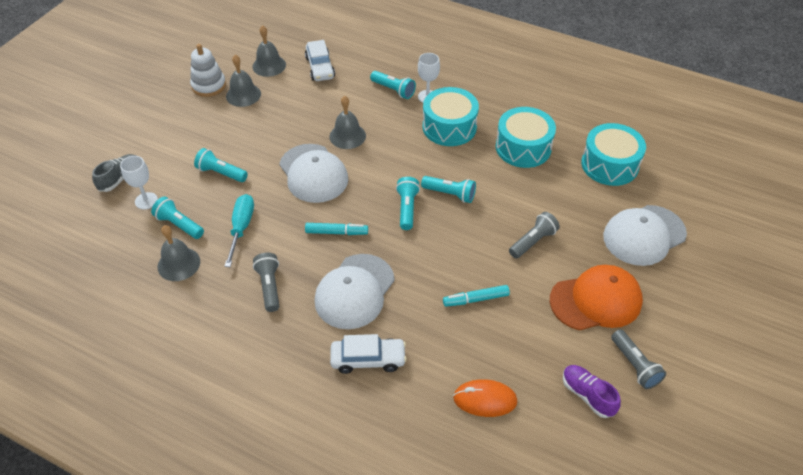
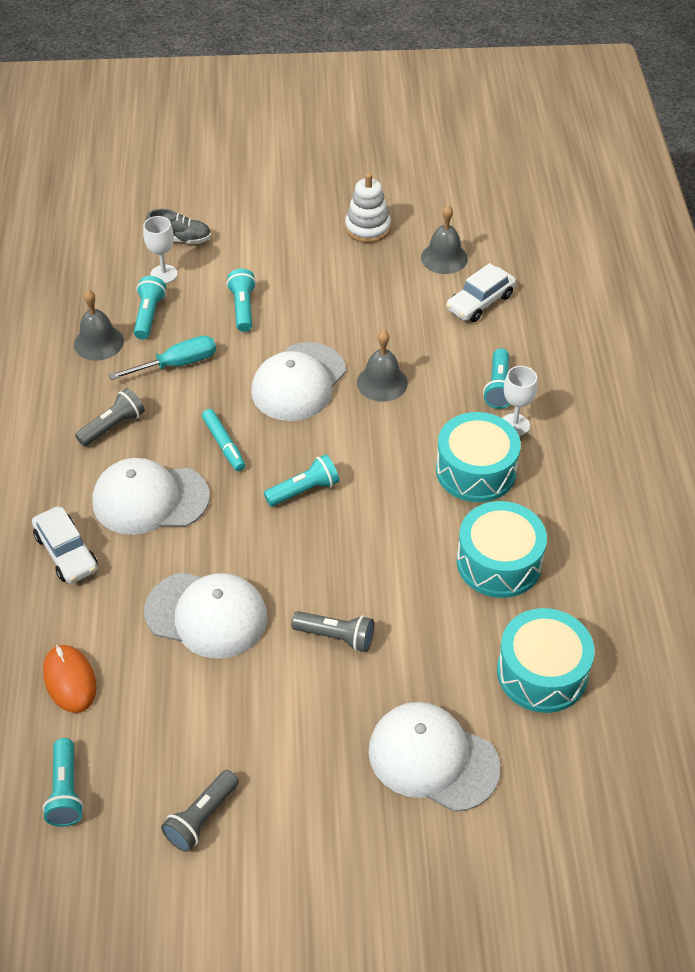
camera: 60 degrees right, 0 degrees up
(243, 95) = (376, 262): grey bell -> none
(450, 194) = (357, 521): turquoise flashlight -> turquoise flashlight (66, 791)
(475, 299) = (206, 614): turquoise marker -> white cap
(587, 395) = (129, 781): purple shoe -> none
(596, 300) = (281, 740): orange cap -> none

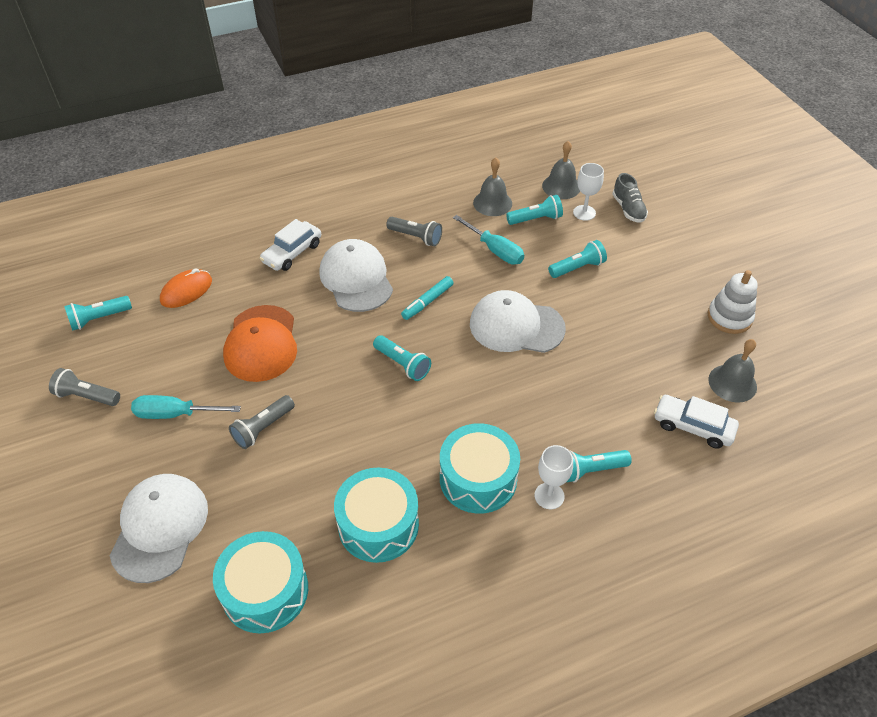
camera: 70 degrees right, 0 degrees up
(206, 614) = (261, 343): white cap -> orange cap
(276, 722) = (174, 414): none -> turquoise screwdriver
(336, 637) = (263, 428): grey flashlight -> grey flashlight turned 45 degrees clockwise
(382, 382) = (547, 381): grey bell -> grey bell (561, 186)

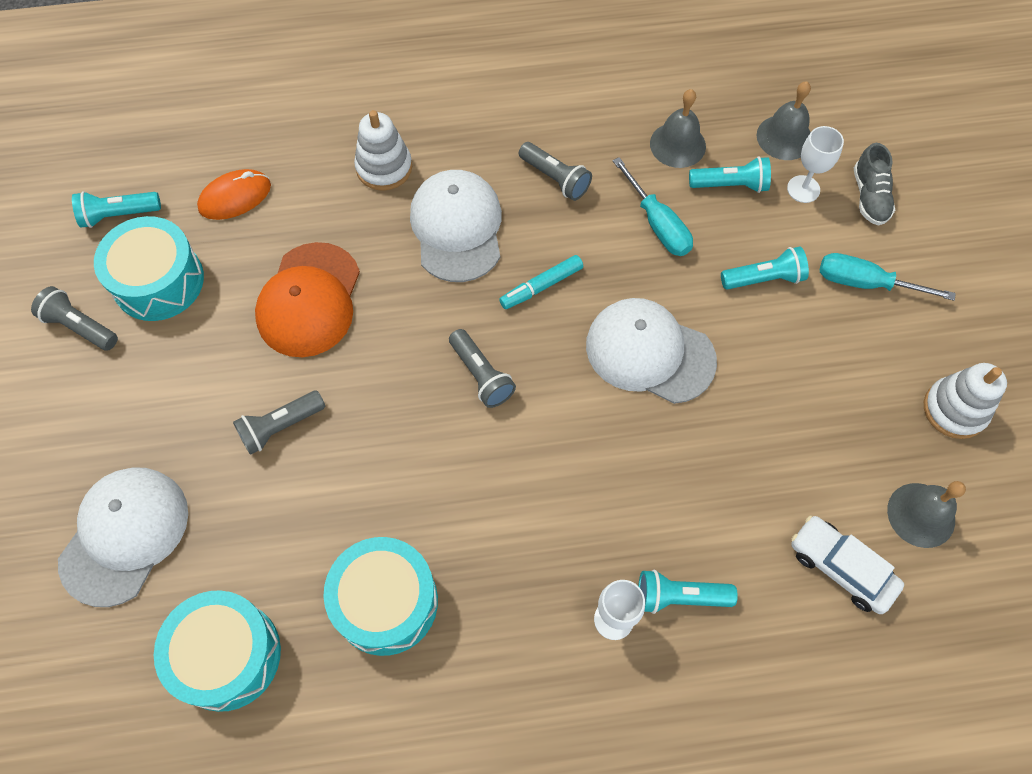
camera: 15 degrees right, 15 degrees up
(174, 414) = (178, 379): turquoise screwdriver -> turquoise screwdriver (864, 283)
(292, 253) = (384, 167): white car -> white stacking toy
(402, 364) = (481, 375): turquoise flashlight -> grey flashlight
(478, 478) = (529, 570): turquoise drum -> turquoise drum (158, 281)

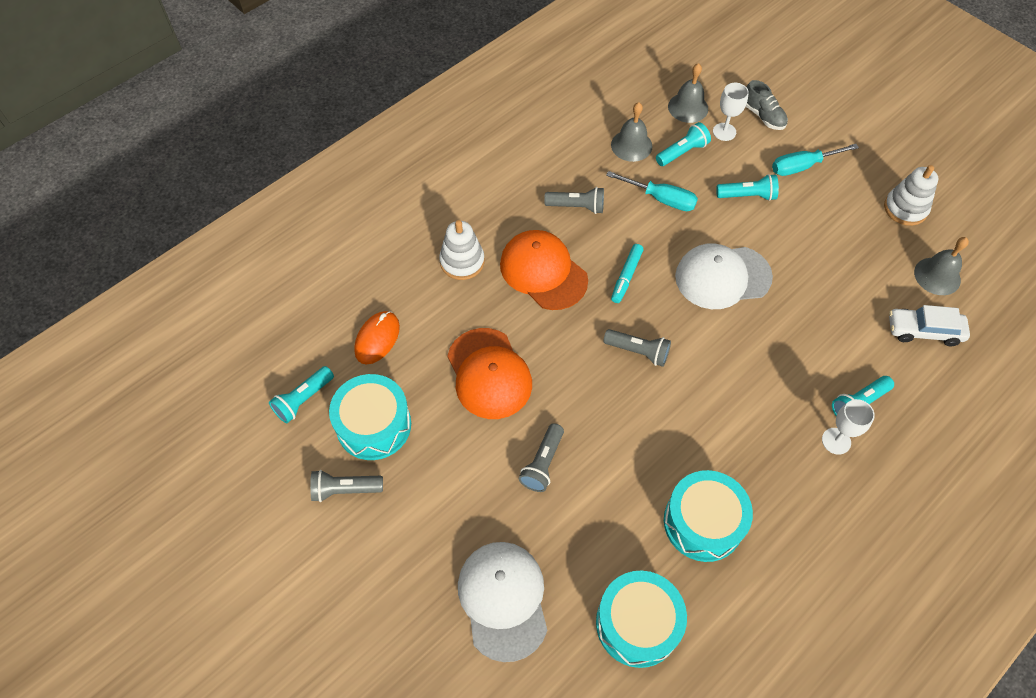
camera: 35 degrees left, 5 degrees down
(457, 228) = (543, 272): white cap -> orange cap
(764, 279) = (747, 196): turquoise flashlight -> turquoise flashlight turned 45 degrees clockwise

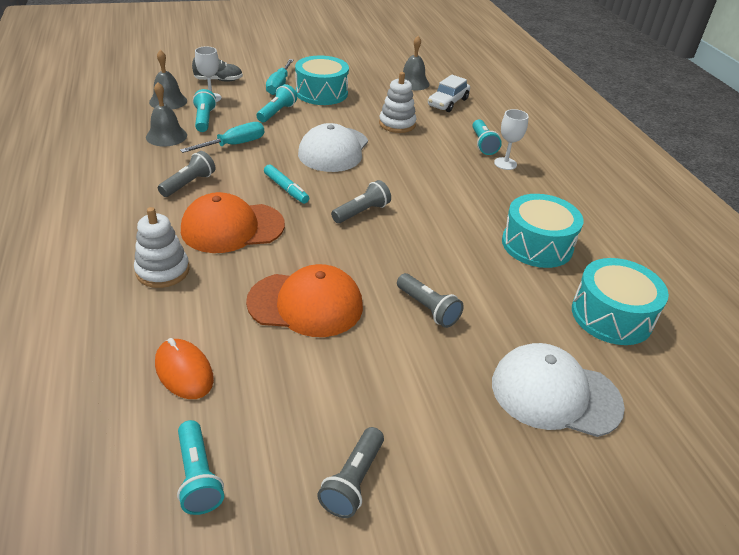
camera: 65 degrees left, 20 degrees down
(374, 425) = (290, 419): turquoise drum -> turquoise drum (321, 93)
(905, 208) = (353, 71): white stacking toy -> white stacking toy (397, 124)

